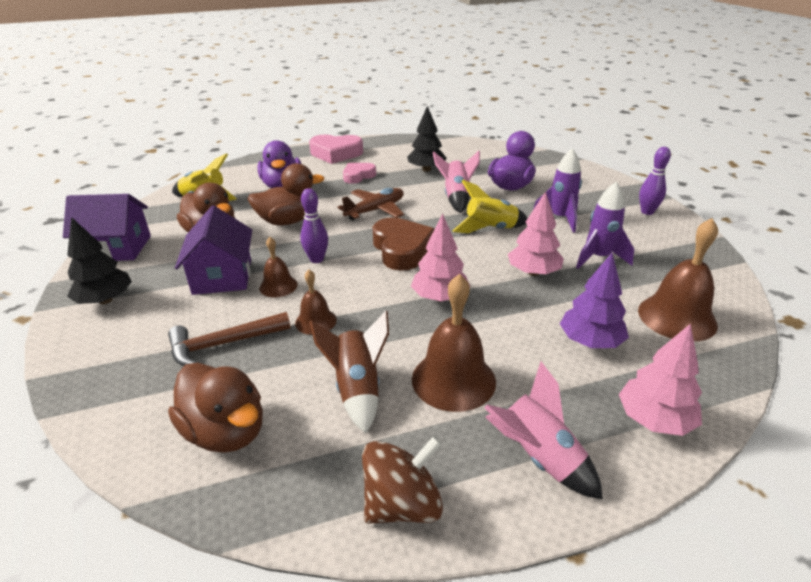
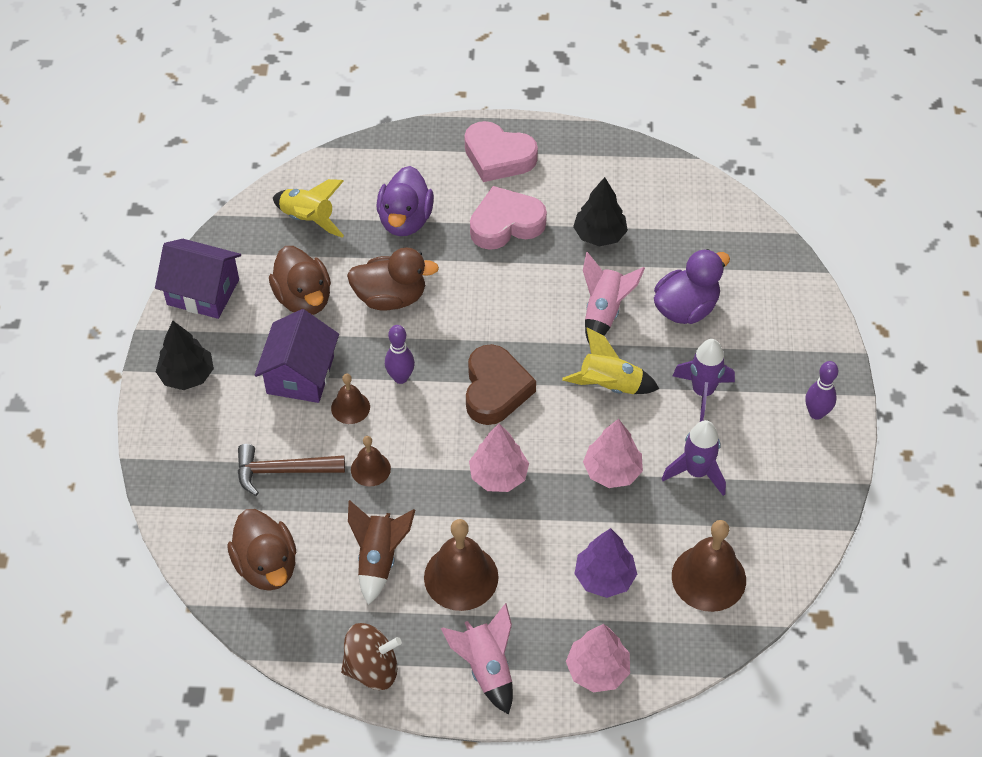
camera: 20 degrees right, 20 degrees up
(358, 176) = (506, 224): pink heart -> pink heart, size x1.61
(375, 210) = (497, 307): brown plane -> none

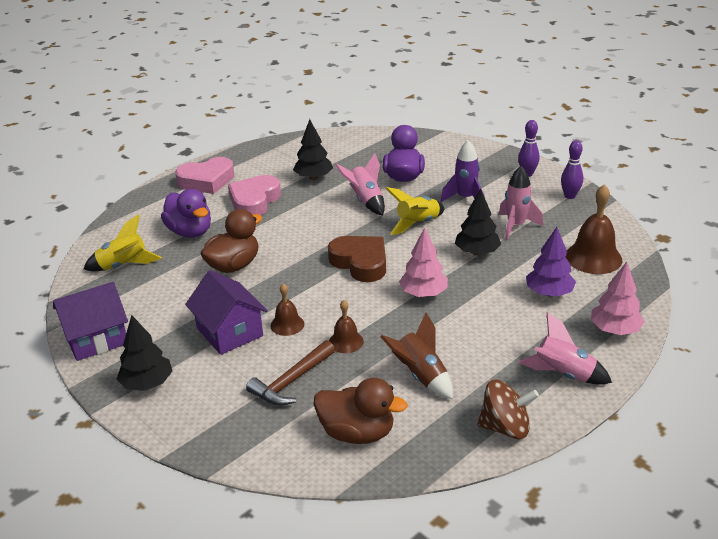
camera: 45 degrees left, 20 degrees down
(304, 298) = (176, 299): brown duck -> none
(372, 668) = (505, 427): brown spinning top -> brown spinning top turned 60 degrees clockwise
(400, 377) = (297, 293): purple bowling pin -> purple bowling pin (570, 196)
(461, 577) = (479, 348): brown bell -> none
(612, 471) = (477, 252): pink tree -> black tree
(696, 472) = (516, 226): purple rocket -> pink rocket

